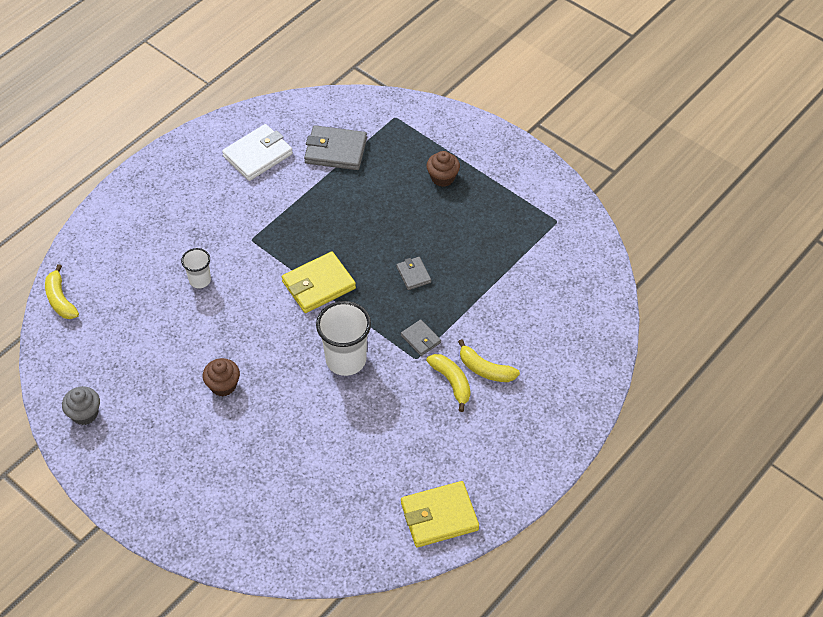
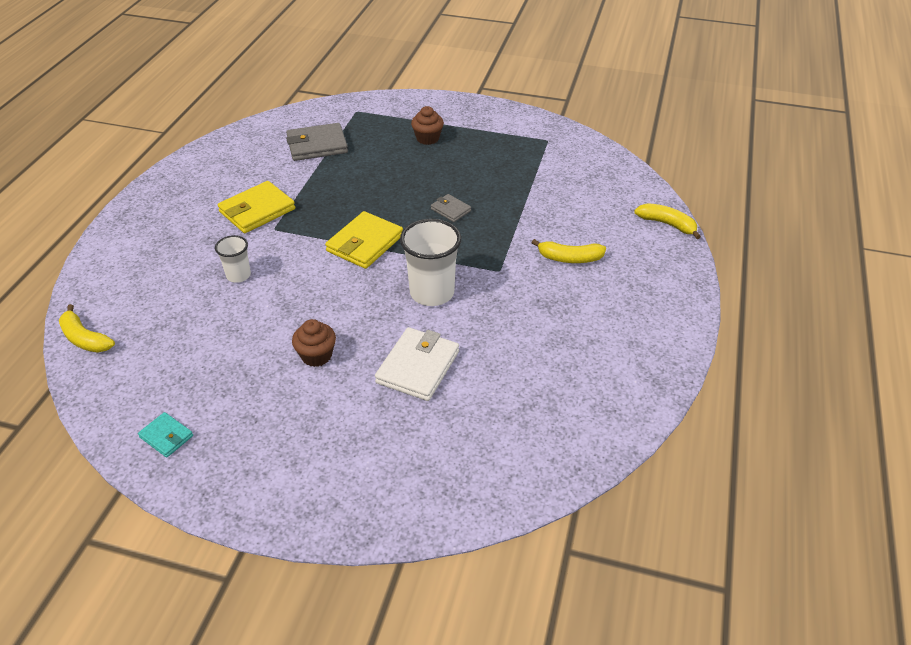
camera: 25 degrees left, 10 degrees down
(84, 414) = (166, 436): grey cupcake -> turquoise wallet
(258, 155) = (243, 167): white wallet -> white wallet (418, 367)
(420, 339) = (492, 254): grey wallet -> none
(439, 516) = (620, 392): yellow wallet -> yellow wallet (257, 210)
(451, 382) = (547, 278): yellow banana -> yellow banana (667, 224)

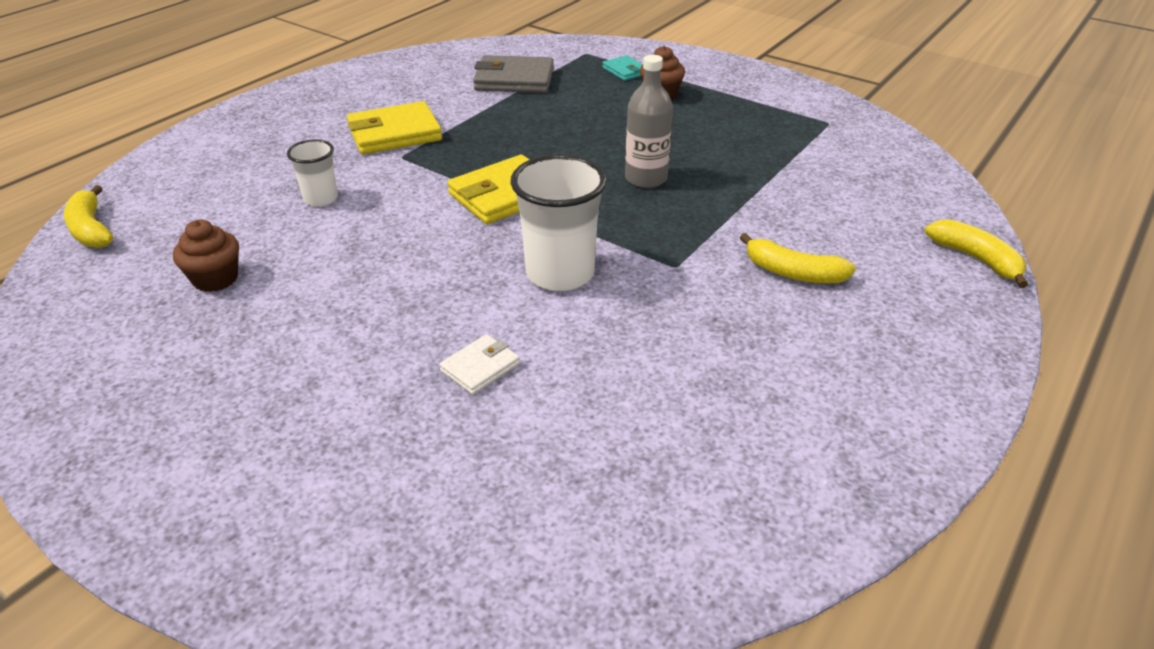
camera: 20 degrees right, 5 degrees down
(166, 436) = (85, 370): turquoise wallet -> turquoise wallet (625, 71)
(316, 355) = (350, 317): brown cupcake -> brown cupcake (215, 279)
(418, 367) = (480, 367): white wallet -> white wallet, size x0.54
(450, 210) = (646, 178): grey wallet -> grey bottle

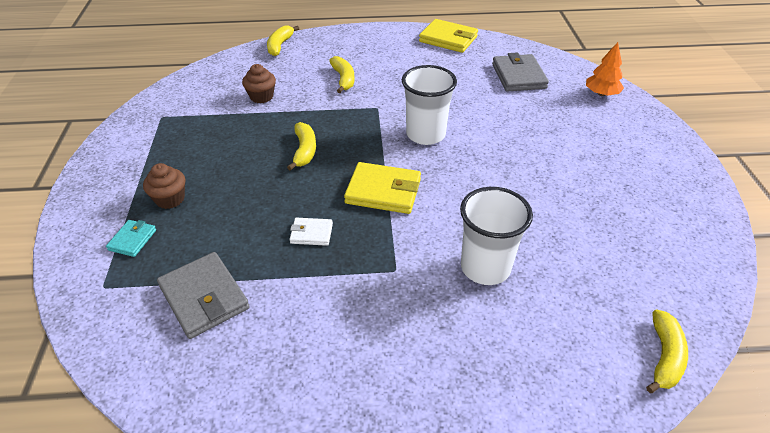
camera: 130 degrees left, 5 degrees up
(215, 279) = (594, 244): brown cupcake -> brown cupcake (261, 97)
(321, 199) = (485, 267): white cup -> white cup, size x1.79
(379, 566) = (601, 94): none -> orange tree
(394, 133) = (369, 301): yellow wallet -> yellow wallet (448, 39)
(480, 367) = (508, 122): white wallet -> white wallet (311, 233)
(582, 485) = (518, 76): none -> grey wallet
(646, 178) = (304, 151): grey bottle -> yellow banana

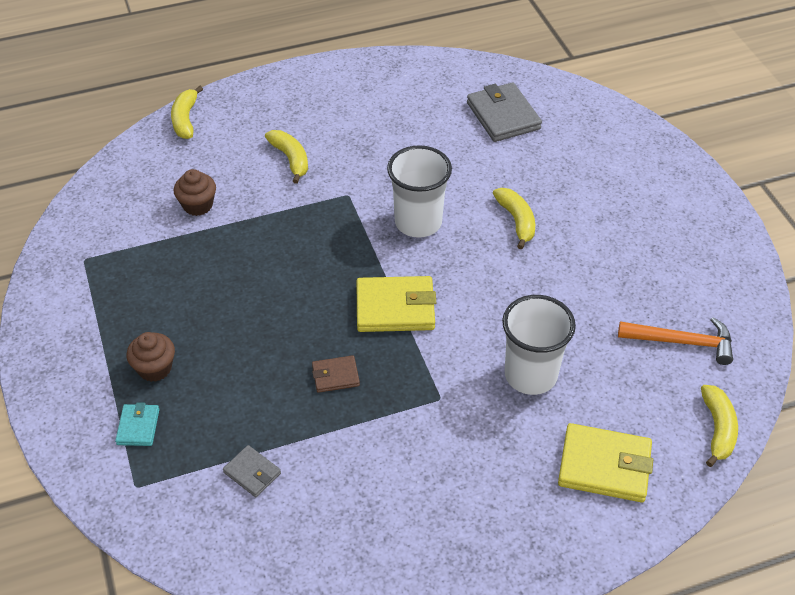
camera: 15 degrees left, 5 degrees up
(204, 297) = (252, 473): grey wallet -> grey wallet, size x0.54
(304, 151) = (284, 273): yellow banana -> yellow banana (516, 221)
(311, 233) = (335, 376): white wallet -> brown wallet
(448, 39) = (401, 71): yellow wallet -> yellow wallet (604, 466)
(601, 94) = (604, 125): orange tree -> none
(640, 268) = (682, 342): none -> orange hammer

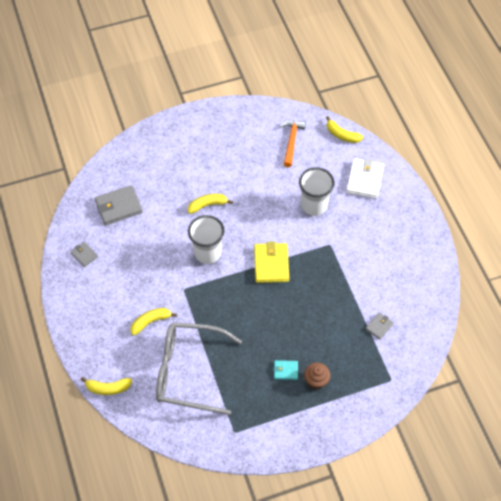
camera: 90 degrees left, 10 degrees up
(138, 427) = (355, 384): turquoise wallet -> turquoise wallet (285, 370)
(198, 205) = (190, 372): brown cupcake -> grey glasses
(335, 376) = (318, 291): brown wallet -> none
(412, 84) = (84, 255): none -> grey wallet
(604, 466) = (365, 180): yellow wallet -> white wallet
(717, 429) = (342, 135): yellow banana -> yellow banana turned 150 degrees counterclockwise

